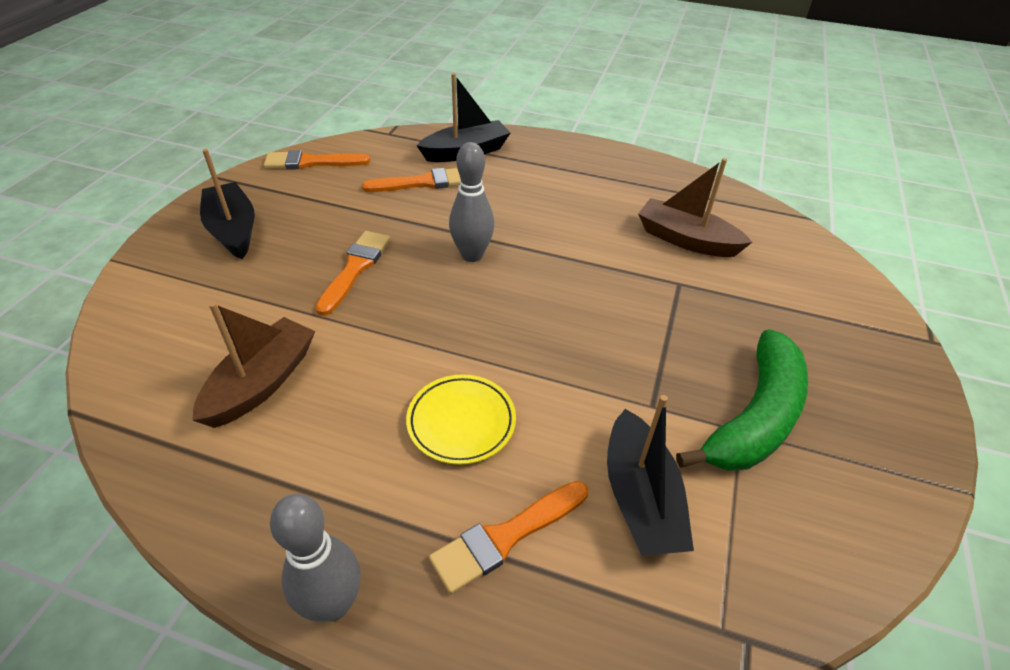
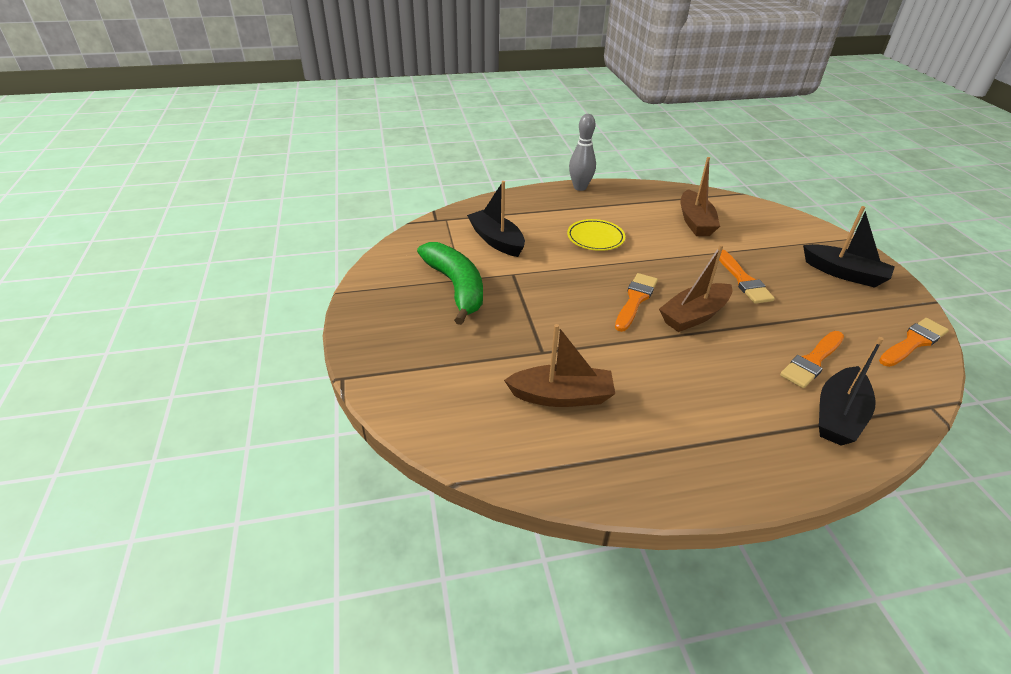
camera: 150 degrees right, 5 degrees down
(472, 255) = (694, 315): grey bowling pin -> brown boat
(505, 537) = (540, 215): orange brush -> orange brush (635, 300)
(755, 417) = (456, 287): green banana -> green banana turned 150 degrees clockwise

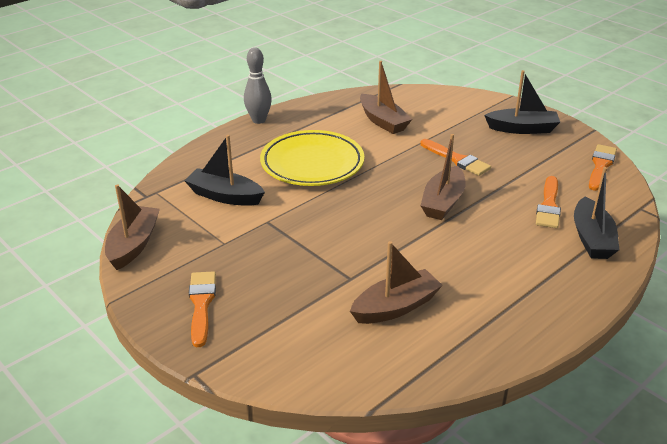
camera: 30 degrees left, 5 degrees down
(392, 254) = (133, 245): none -> brown boat
(456, 287) = (226, 252): green banana -> none
(595, 238) = (312, 164): yellow plate -> yellow plate, size x1.79
(635, 300) = (388, 206): orange brush -> orange brush (201, 304)

